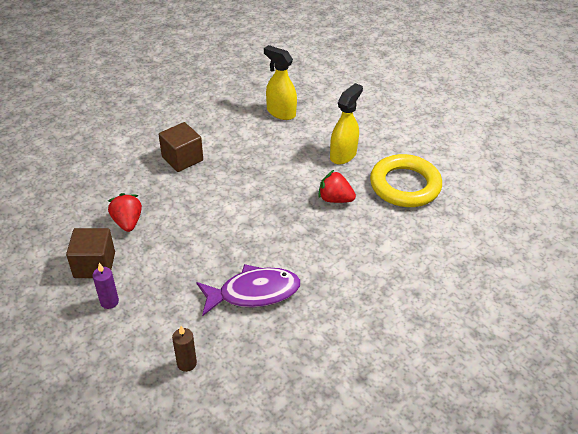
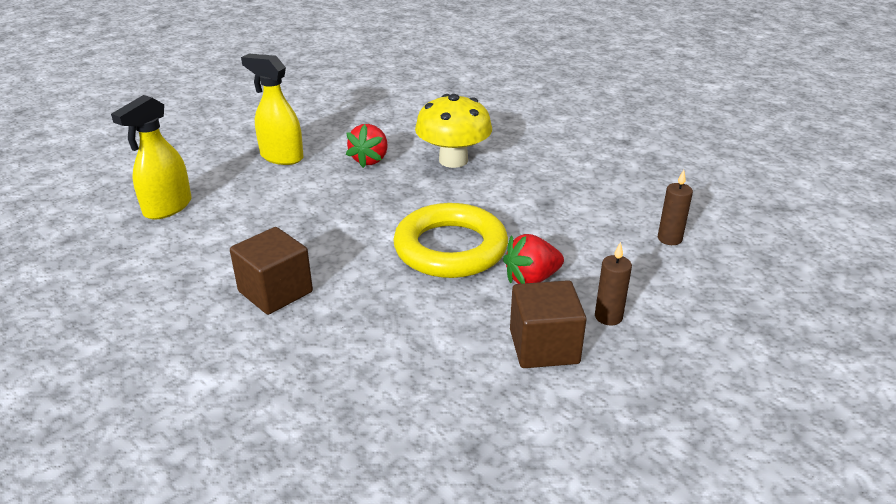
camera: 95 degrees left, 10 degrees down
(109, 302) = (608, 317): purple candle -> brown candle
(127, 222) = (440, 328): red strawberry -> red strawberry (531, 279)
(254, 293) = (544, 204): purple fish -> none
(330, 246) = (453, 160): none -> yellow mushroom
(405, 185) = (343, 120): yellow ring -> yellow ring (450, 248)

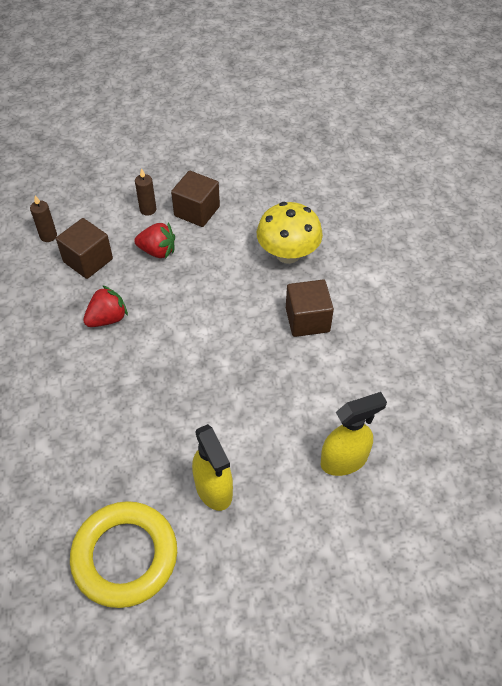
camera: 145 degrees left, 20 degrees up
(370, 160) = (145, 435): red strawberry -> red strawberry (107, 318)
(450, 248) = (178, 298): yellow ring -> yellow ring (125, 556)
(453, 160) = (83, 393): yellow mushroom -> yellow mushroom (288, 254)
(592, 238) = (88, 260): none -> brown cube

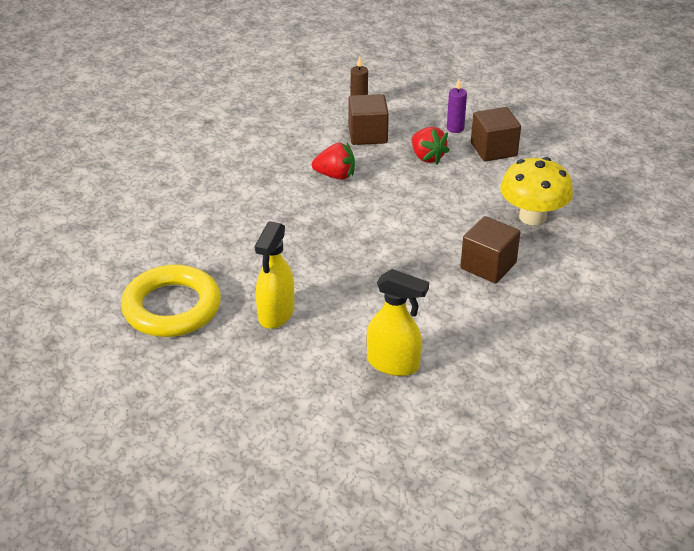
camera: 45 degrees right, 15 degrees down
(148, 210) = (455, 128): brown candle -> purple candle

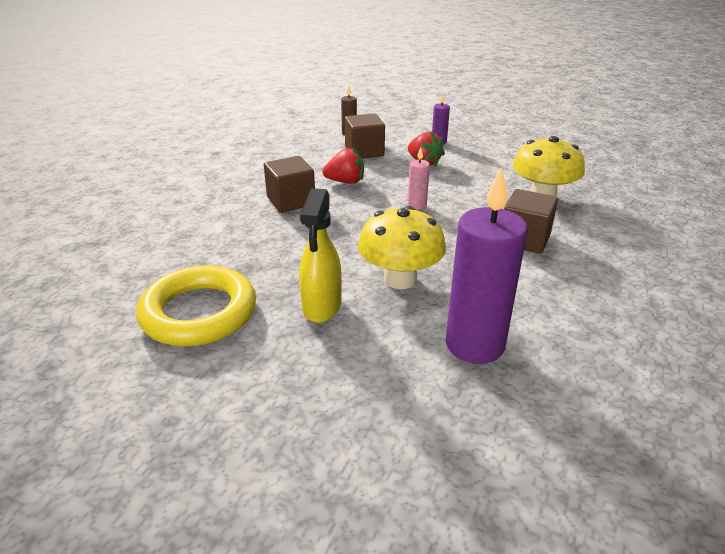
camera: 10 degrees left, 5 degrees down
(352, 295) = (400, 279): none -> yellow mushroom
(393, 364) = (474, 345): yellow spray bottle -> purple candle
(398, 213) = (417, 205): none -> pink candle
(493, 149) = (479, 153): brown cube -> brown cube (291, 201)

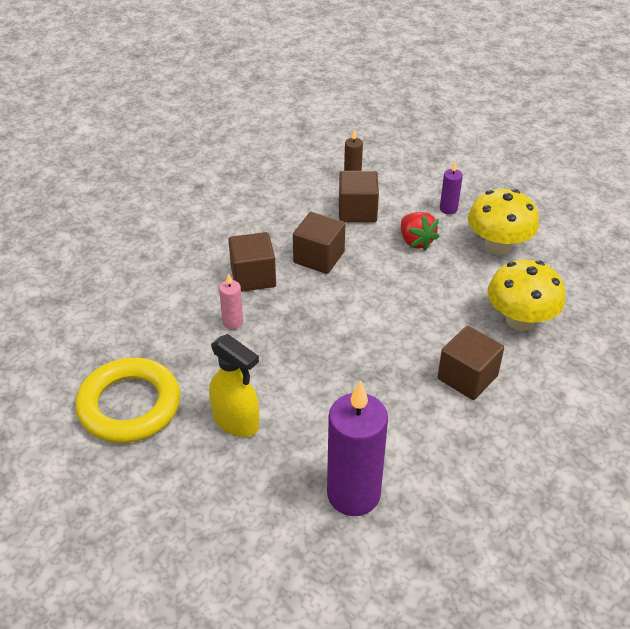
camera: 15 degrees right, 10 degrees up
(322, 306) = (236, 421): yellow spray bottle -> yellow spray bottle turned 75 degrees counterclockwise
(345, 182) = (319, 257): red strawberry -> brown cube
(400, 279) = (319, 404): yellow mushroom -> yellow mushroom (498, 245)
(417, 205) = (379, 307): pink candle -> pink candle (233, 322)

